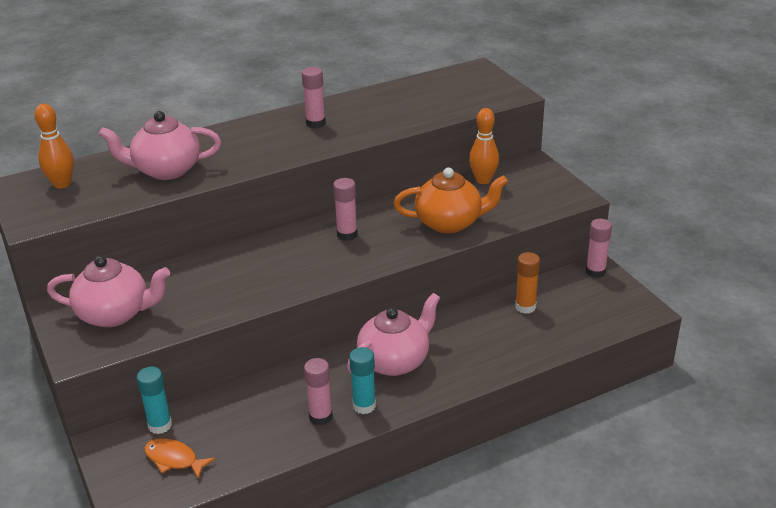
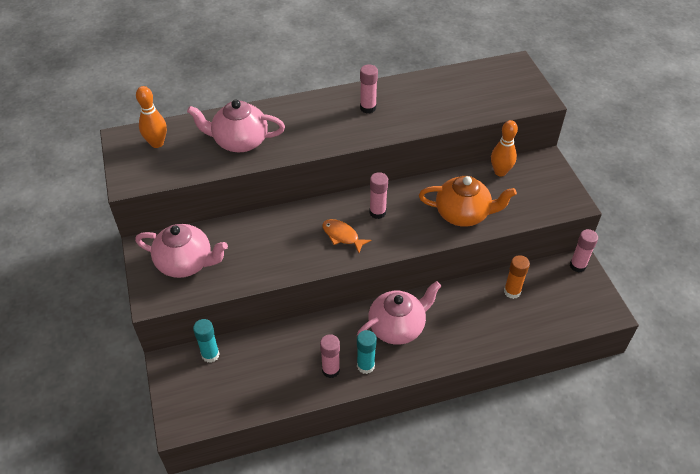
camera: 10 degrees right, 15 degrees up
(174, 459) = (216, 388): orange fish -> orange fish (342, 236)

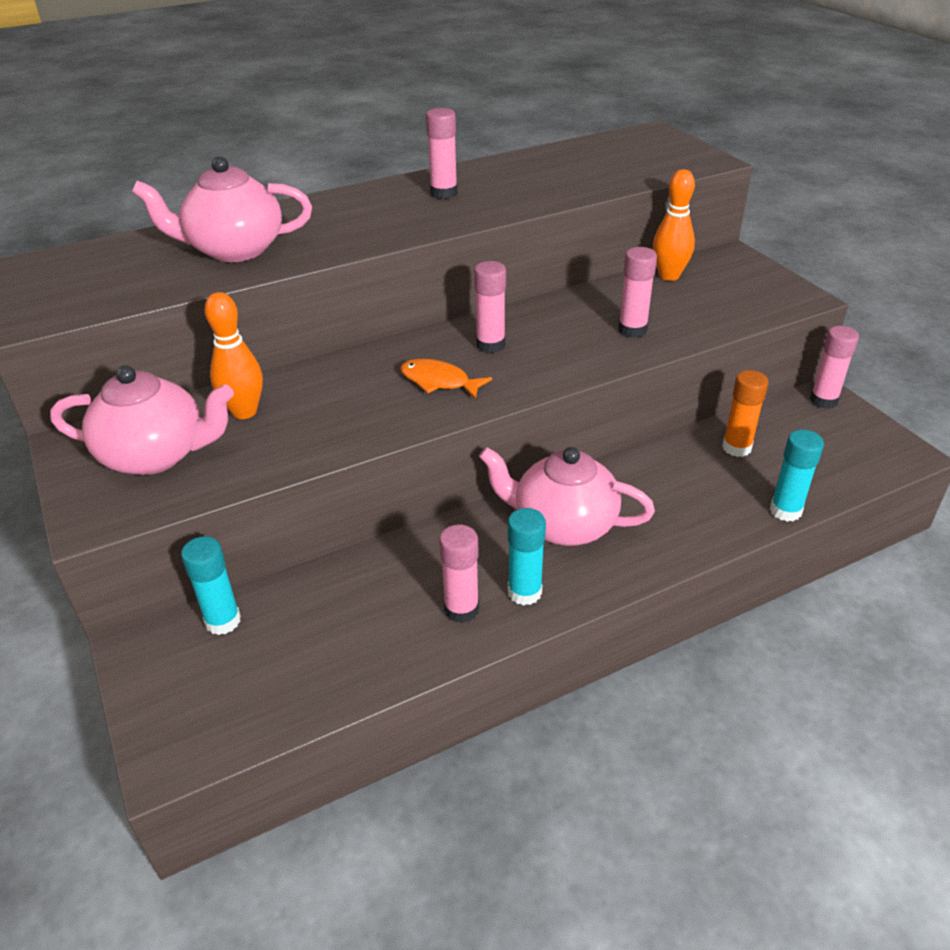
camera: 10 degrees left, 10 degrees down
(157, 143) = (83, 267): orange bowling pin -> orange bowling pin (244, 412)
(397, 327) = (563, 524): pink teapot -> pink teapot turned 120 degrees counterclockwise
(463, 214) = (632, 330): orange teapot -> pink glue stick
(523, 340) = (785, 511): none -> turquoise glue stick

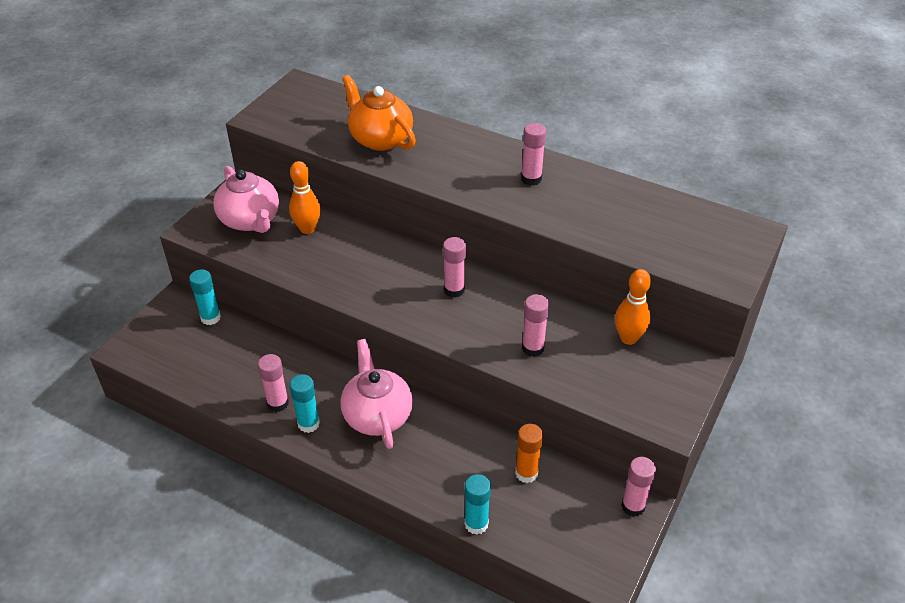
camera: 55 degrees right, 5 degrees up
(234, 250) = (380, 139): pink teapot -> orange teapot
(439, 381) = (396, 287): orange fish -> none

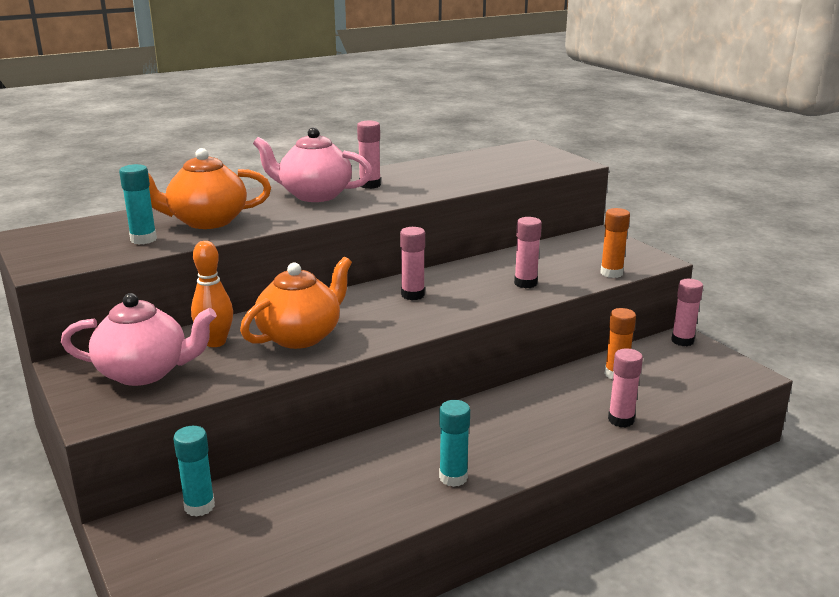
camera: 60 degrees left, 20 degrees down
(278, 403) = (402, 491): pink glue stick -> pink glue stick (621, 420)
(343, 263) = (300, 336): none -> orange teapot
(377, 415) = (480, 430): pink teapot -> pink teapot (314, 195)
(476, 524) = (659, 415): turquoise glue stick -> turquoise glue stick (143, 239)
(606, 399) = (611, 273): none -> orange glue stick
(628, 338) = (551, 248): orange bowling pin -> none

